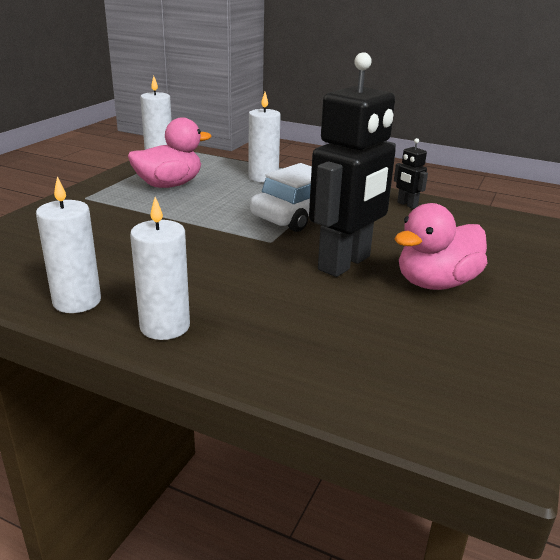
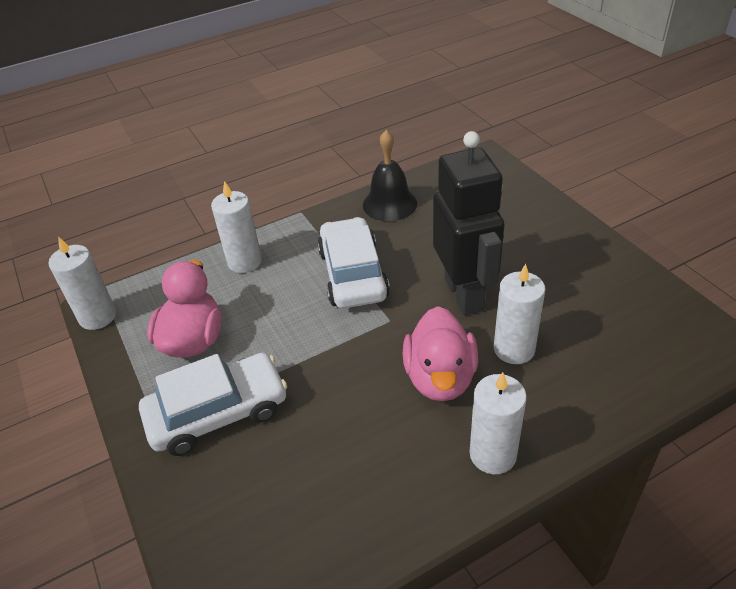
camera: 50 degrees left, 15 degrees up
(77, 301) = (407, 506): white candle -> white candle (514, 349)
(111, 211) = (218, 413): none -> white car
(407, 205) = (389, 204): black robot -> black bell
(436, 283) = (529, 262): pink duck -> pink duck (440, 378)

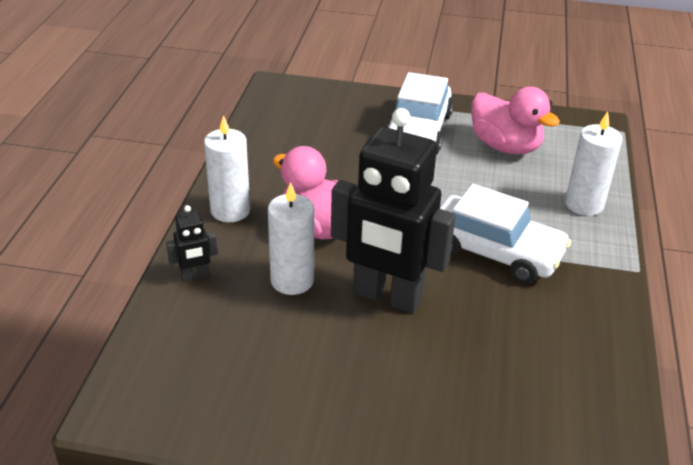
camera: 125 degrees right, 5 degrees down
(98, 317) = (584, 120): white candle -> none
(389, 204) = (591, 338): black bell -> none
(587, 406) = (195, 276): none -> black robot

